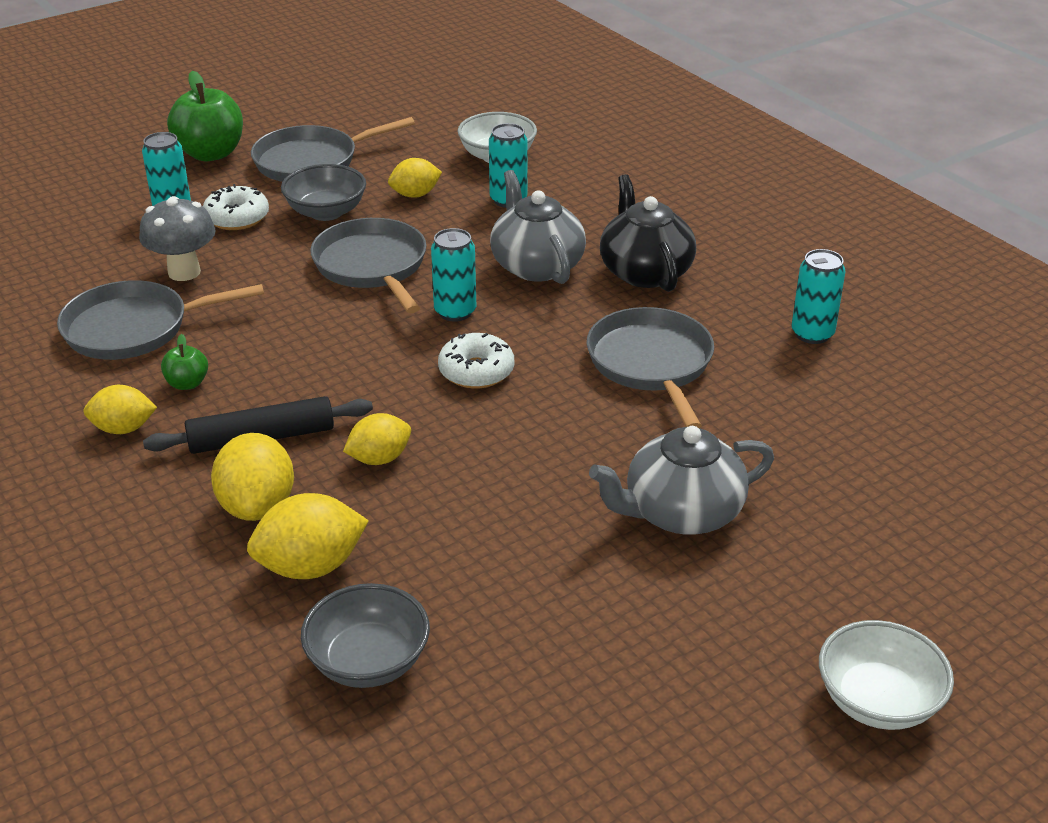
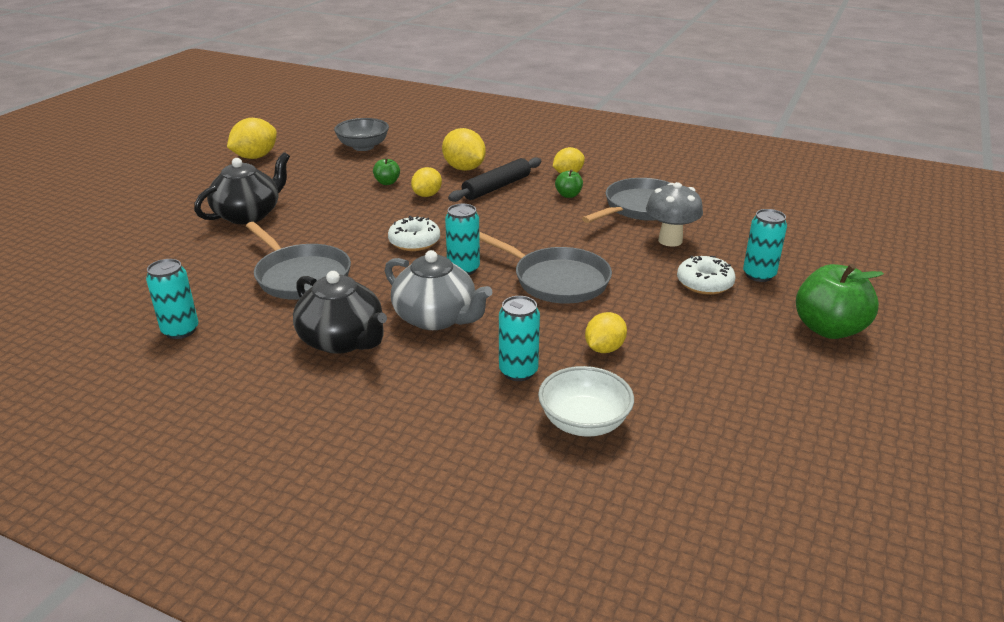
camera: 150 degrees right, 5 degrees down
(310, 566) = (416, 160): yellow lemon -> yellow lemon (255, 157)
(312, 161) = (738, 351): grey pan -> none
(326, 212) = (650, 309): grey bowl -> none
(414, 516) = (387, 182): none -> green apple
(681, 512) = (249, 215): grey teapot -> black teapot
(878, 701) = (136, 183): white bowl -> none

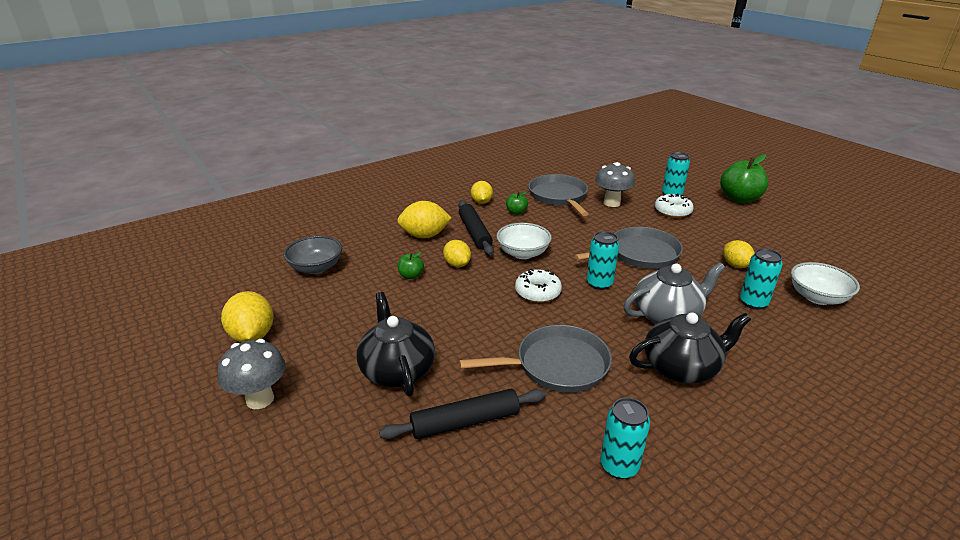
camera: 60 degrees left, 0 degrees up
(188, 182) = (260, 399): none -> grey mushroom
(202, 256) = (465, 422): none -> black rolling pin
(482, 218) = (523, 253): none -> white bowl

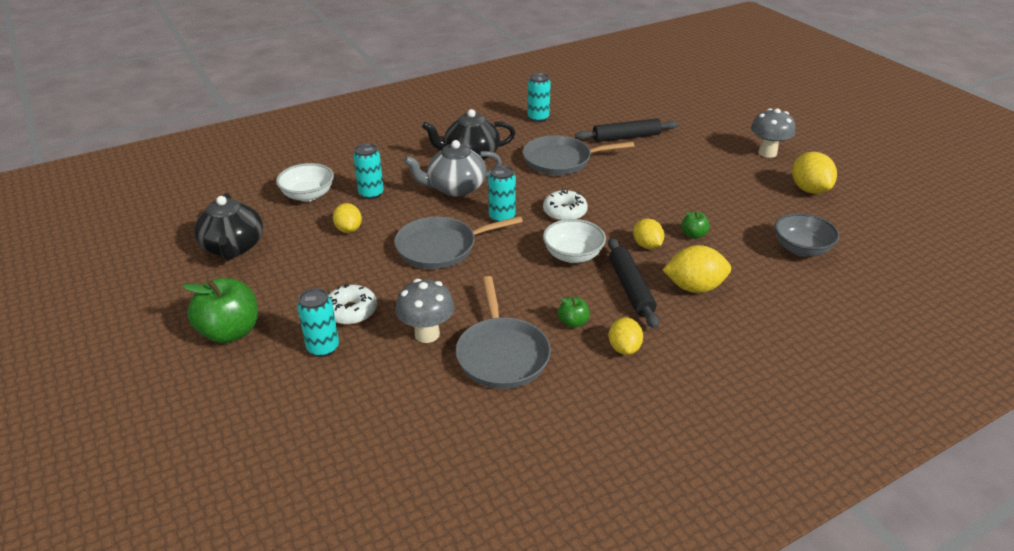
camera: 175 degrees left, 5 degrees up
(397, 370) = (679, 163): black teapot -> black teapot (233, 247)

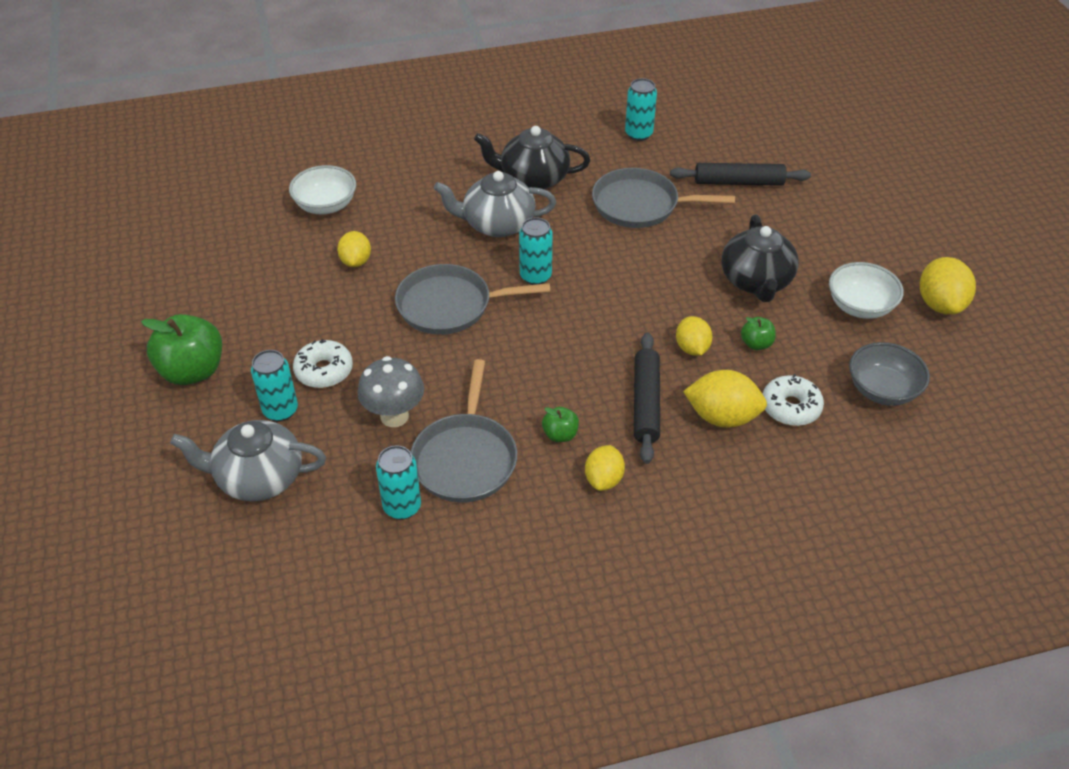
camera: 15 degrees right, 10 degrees up
(233, 247) = (225, 263): black teapot -> black teapot (756, 281)
(321, 404) = (258, 478): none -> grey teapot
(371, 194) = (397, 215): turquoise can -> turquoise can (402, 507)
(564, 212) = (613, 282): white donut -> white donut (790, 407)
(573, 255) = (597, 345): white bowl -> white bowl (860, 306)
(767, 153) = (914, 237): grey mushroom -> none

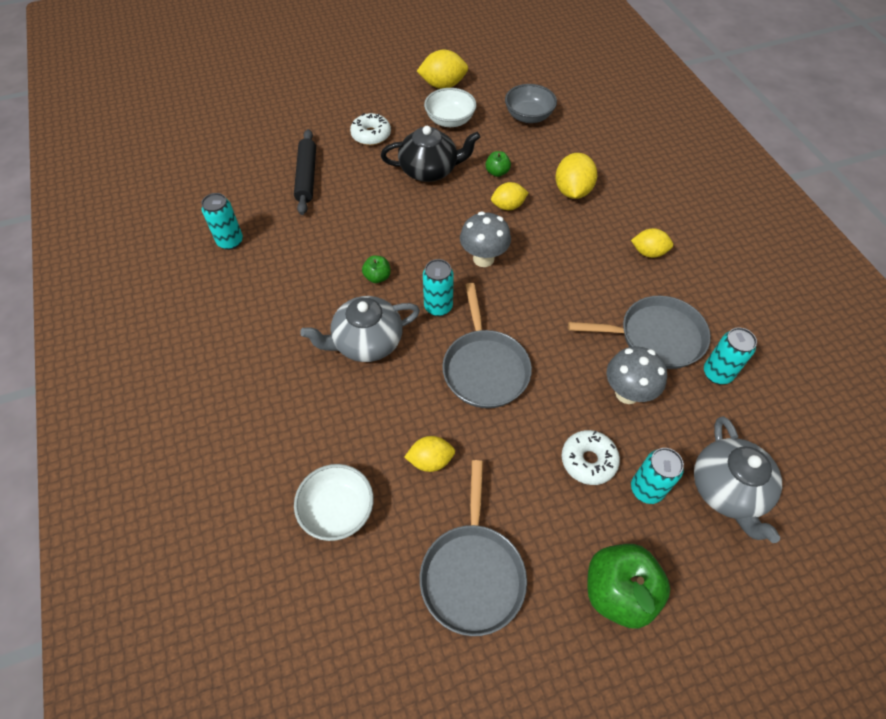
camera: 95 degrees left, 10 degrees up
(497, 224) = (366, 342): grey teapot -> grey teapot turned 75 degrees clockwise
(533, 178) = (295, 319): black teapot -> none
(560, 435) = (614, 279): green apple -> green apple (377, 277)
(603, 318) = (483, 259): none -> grey mushroom
(640, 205) = (337, 238): grey pan -> grey pan (472, 573)
(645, 403) = (570, 231): black rolling pin -> none
(790, 407) = (554, 158): white donut -> white donut (371, 135)

